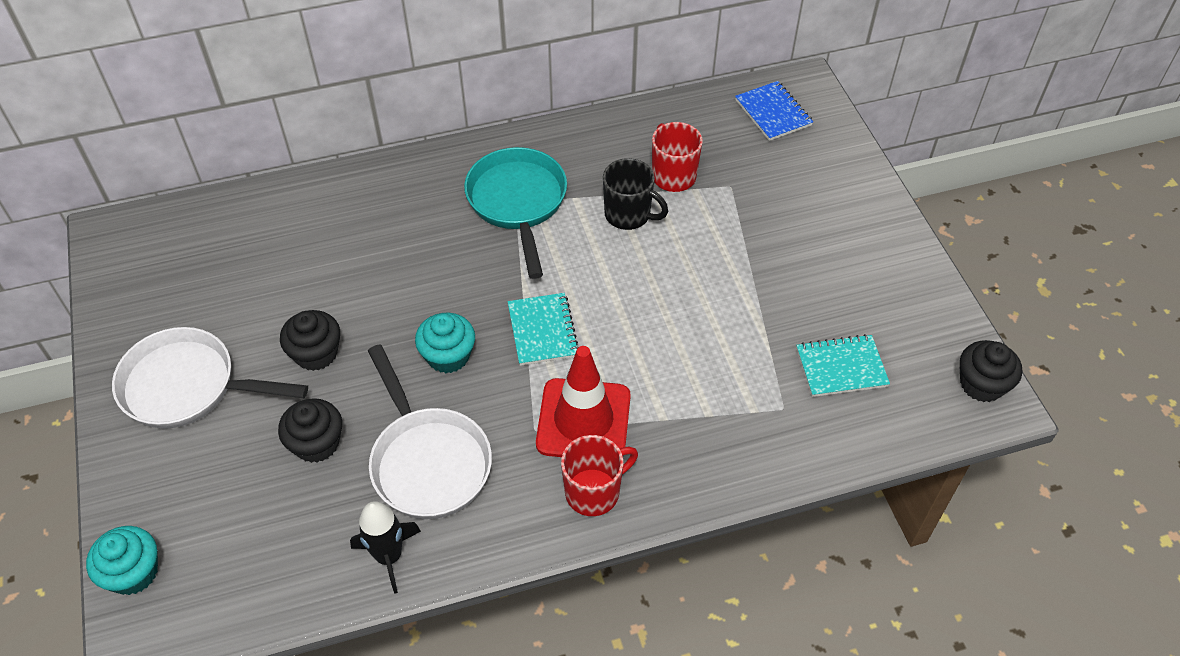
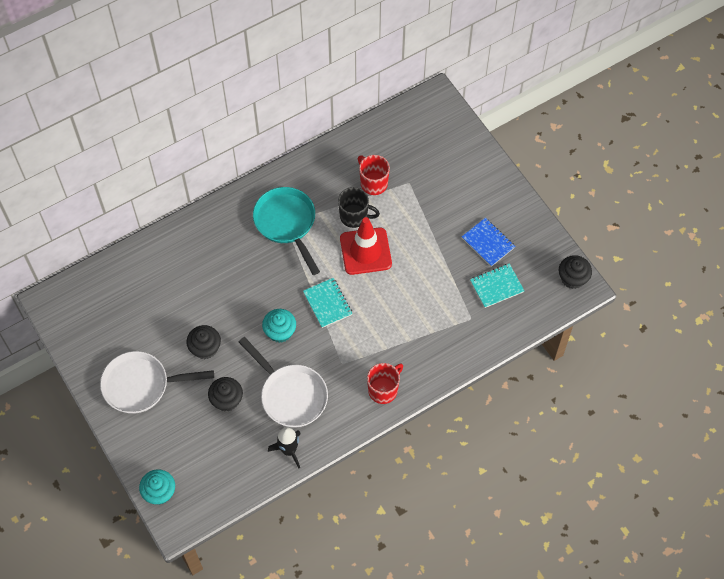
camera: 15 degrees left, 10 degrees up
(583, 420) = (366, 351): red traffic cone -> red traffic cone (365, 251)
(773, 113) = (422, 123): blue notebook -> blue notebook (488, 243)

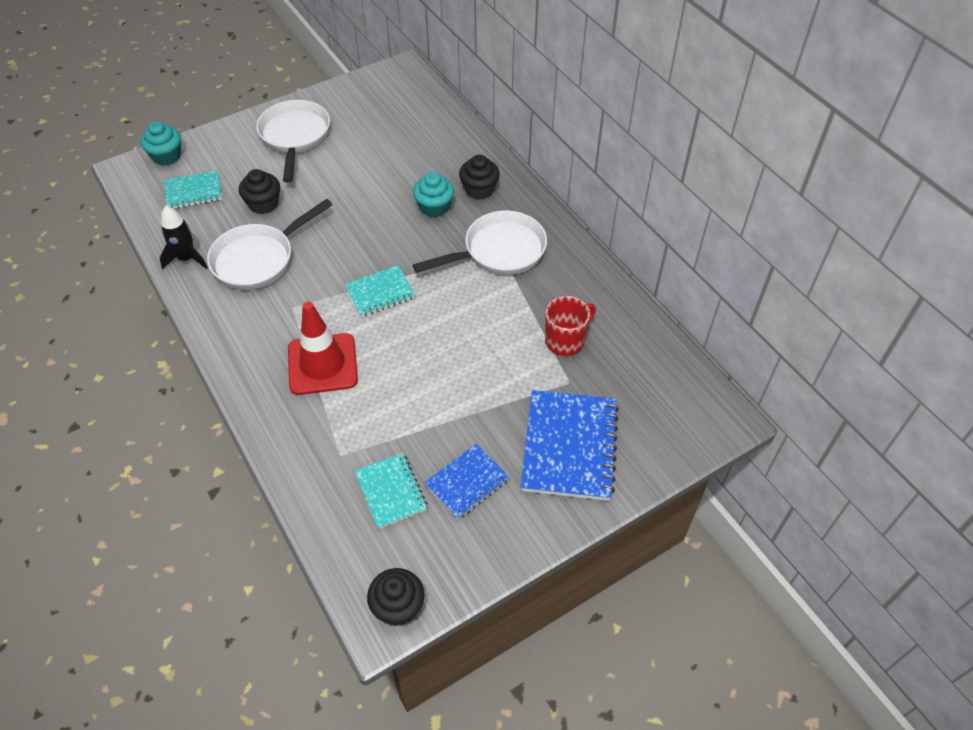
camera: 90 degrees right, 10 degrees down
(205, 348) = (332, 184): black cupcake -> black cupcake (479, 189)
(208, 460) = (193, 192): none -> turquoise notebook
(280, 331) = (345, 248): turquoise cupcake -> turquoise cupcake (434, 207)
(287, 223) = (499, 251): turquoise pan -> white pan
(354, 216) = (511, 320): black mug -> none
(365, 251) = (456, 332): red traffic cone -> red traffic cone (322, 364)
(383, 390) = (247, 351): red mug -> none
(459, 185) = (569, 446): none -> blue notebook

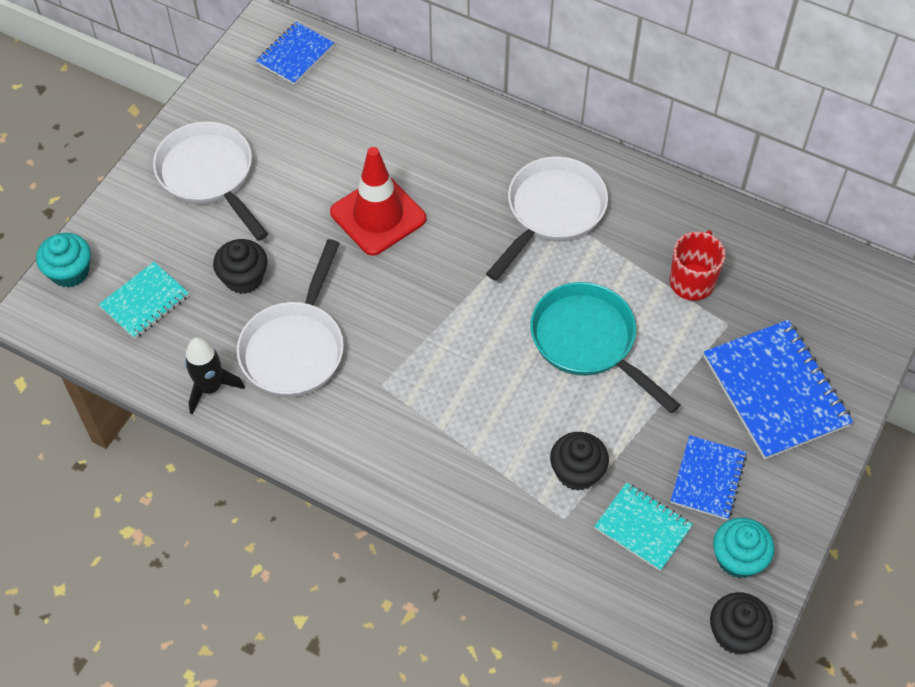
camera: 30 degrees left, 5 degrees up
(322, 364) = (467, 432): red traffic cone -> red traffic cone (378, 215)
(380, 293) = (463, 321): turquoise notebook -> none
(407, 90) = (295, 55): none -> blue notebook
(434, 207) = (442, 191): turquoise cupcake -> turquoise cupcake (738, 558)
(456, 346) = (588, 342): none -> turquoise pan
(479, 189) = (475, 147): black cupcake -> black cupcake (577, 472)

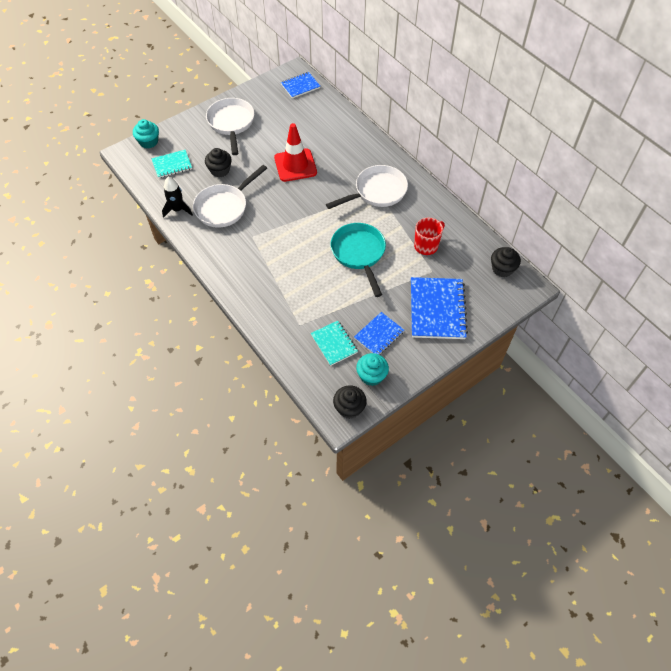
camera: 25 degrees right, 0 degrees up
(577, 472) = (318, 307): black cupcake -> black cupcake (502, 269)

